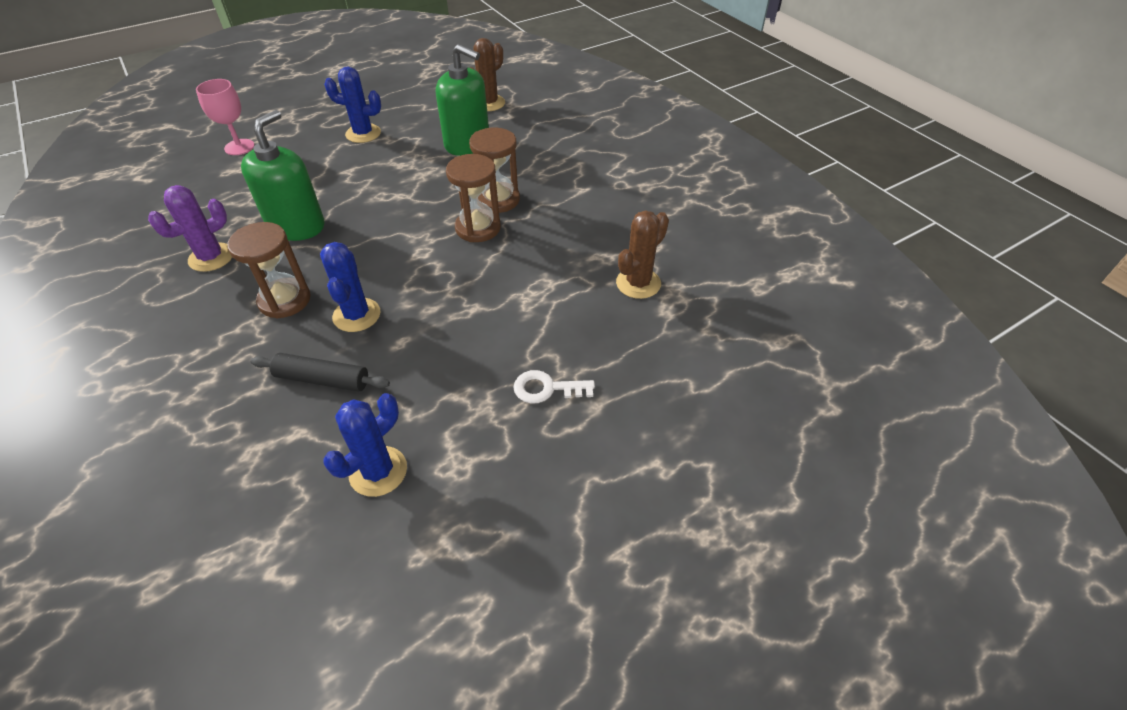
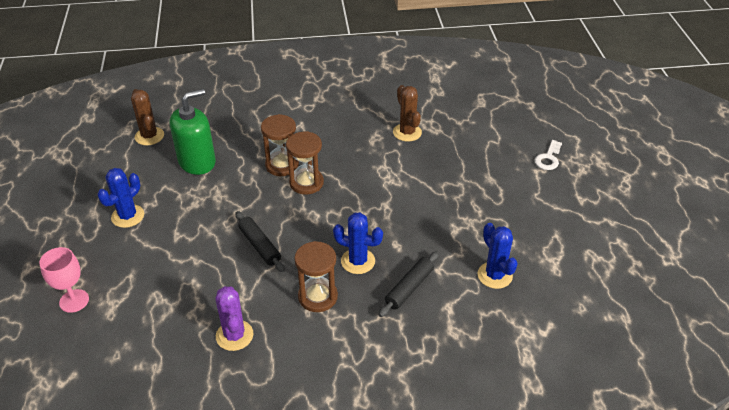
camera: 65 degrees left, 5 degrees down
(296, 226) = (231, 278): green soap dispenser -> none
(353, 229) = (260, 246): none -> black rolling pin
(546, 388) = (468, 193): white key -> white key (548, 158)

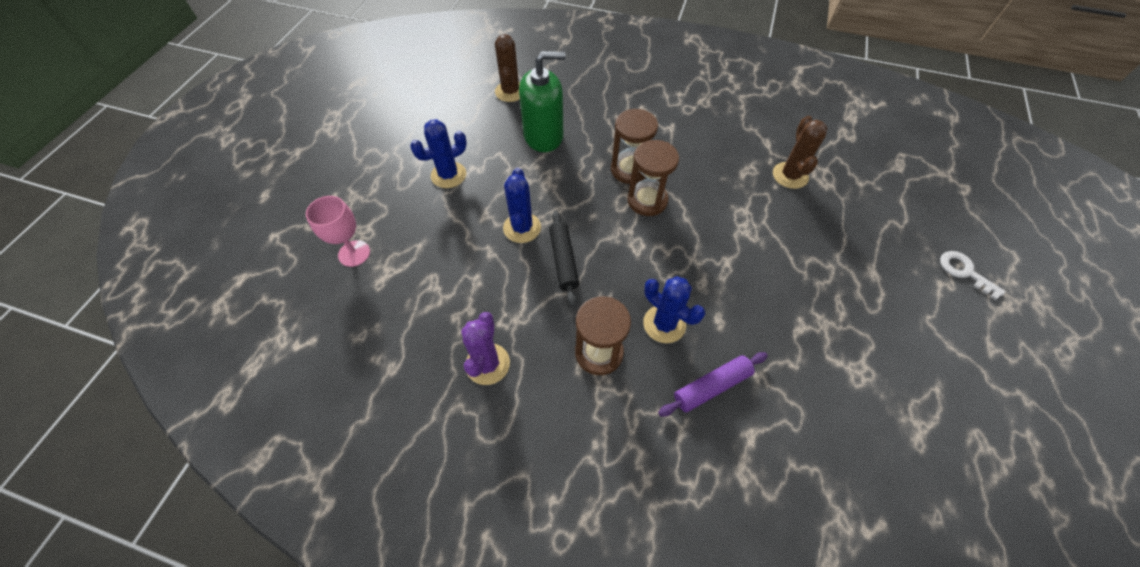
camera: 25 degrees right, 15 degrees up
(409, 288) = (711, 386): black rolling pin -> purple rolling pin
(494, 275) = (829, 414): blue cactus -> blue cactus (522, 228)
(548, 158) = (964, 272): white key -> white key turned 90 degrees clockwise

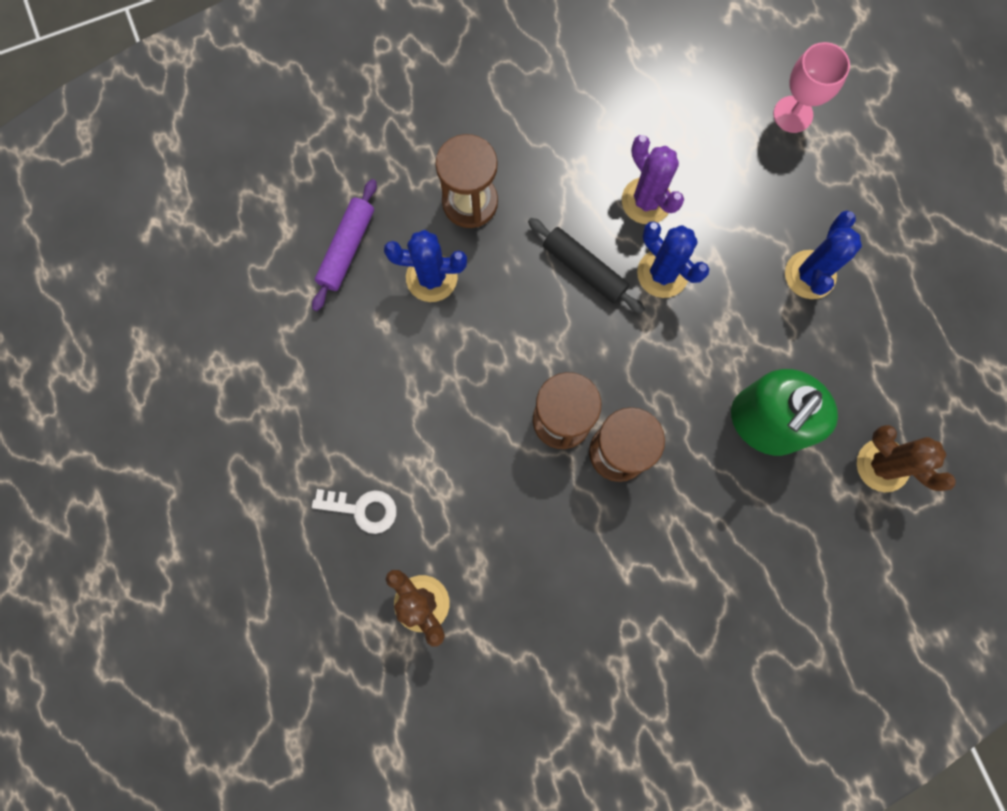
camera: 140 degrees right, 20 degrees up
(487, 364) = (557, 117): purple cactus -> purple cactus (646, 201)
(964, 272) = (153, 596): white key -> white key (362, 509)

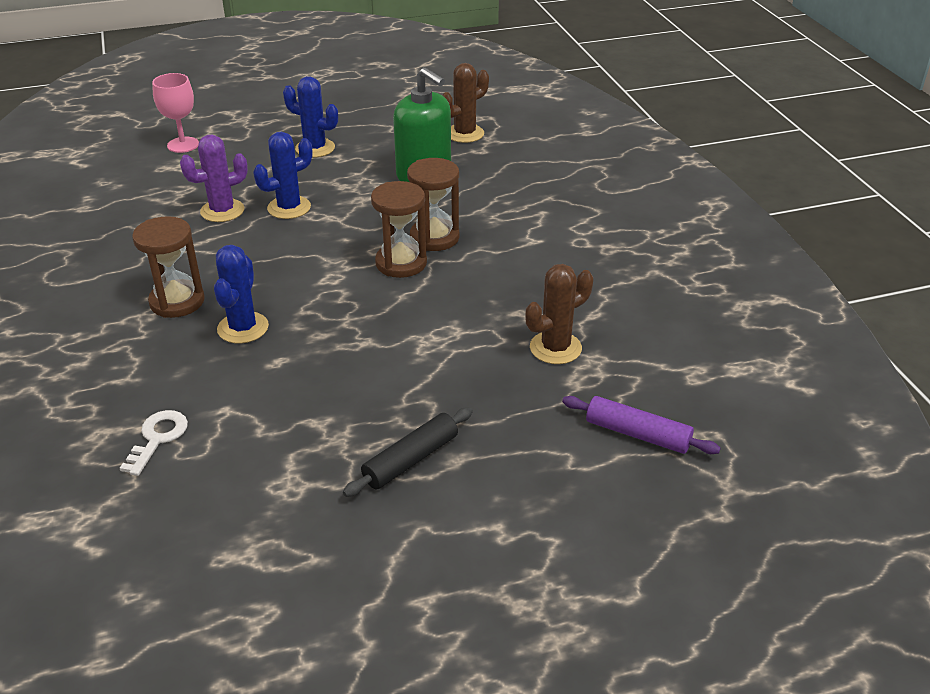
camera: 85 degrees left, 40 degrees down
(347, 249) = (188, 382): purple rolling pin -> purple rolling pin (637, 434)
(362, 509) = (463, 381): white key -> white key (158, 438)
(584, 269) = (270, 244): black rolling pin -> black rolling pin (411, 460)

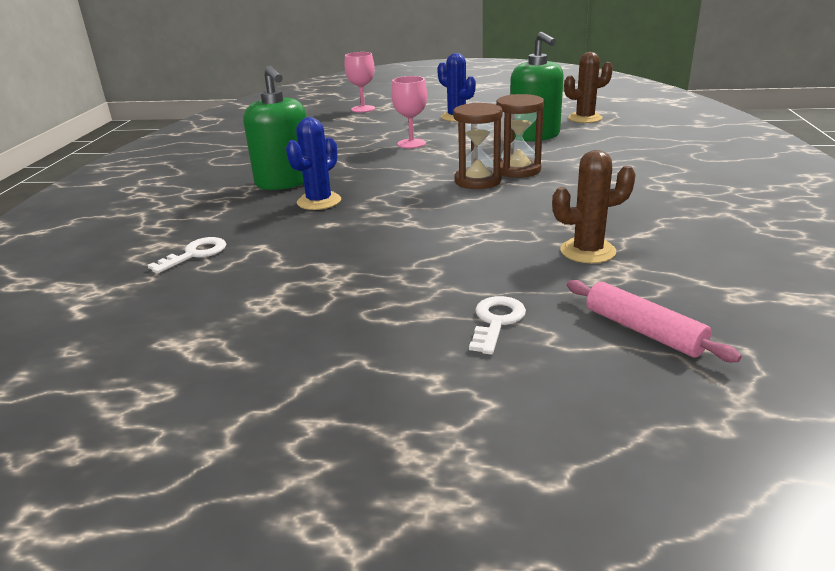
camera: 25 degrees right, 10 degrees down
(177, 301) = (285, 182): brown hourglass -> green soap dispenser
(222, 211) = (361, 141): purple cactus -> none
(289, 208) = (411, 143): blue cactus -> pink goblet
(411, 460) = (388, 306): black rolling pin -> none
(516, 453) = (496, 321): none -> white key
(637, 434) = (643, 331): purple rolling pin -> pink rolling pin

